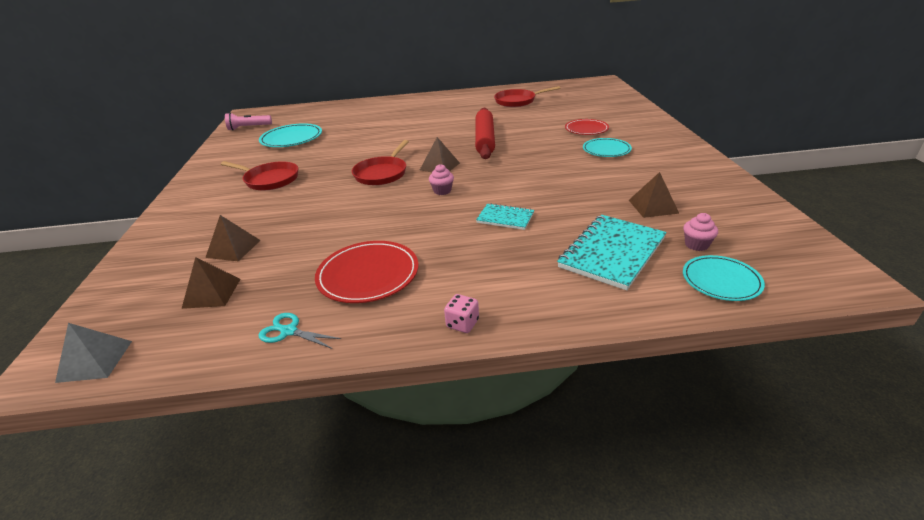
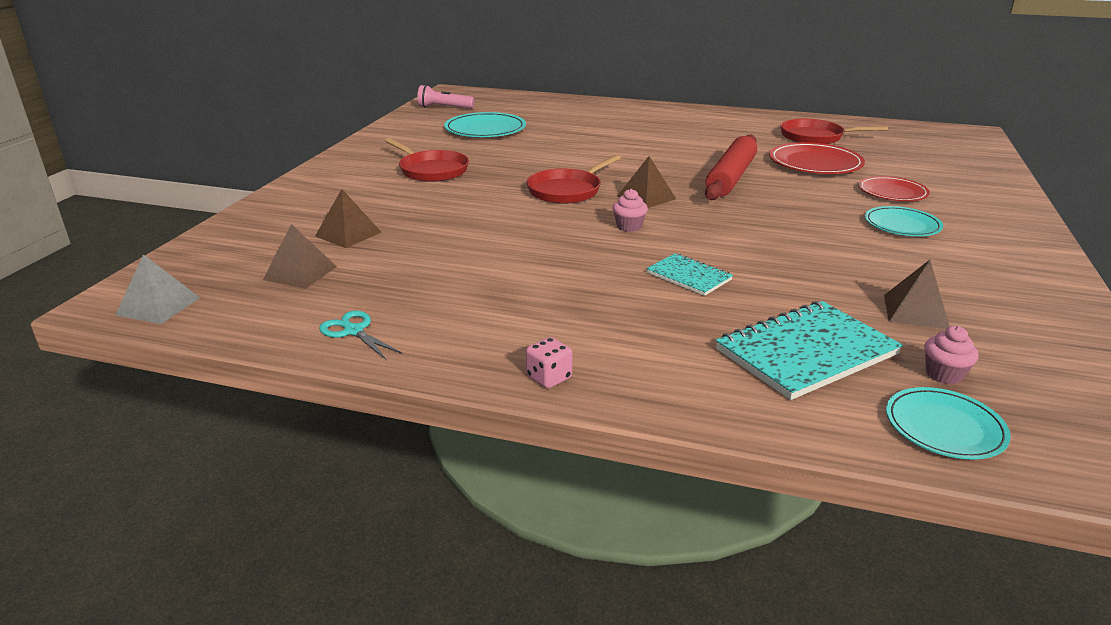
camera: 20 degrees right, 5 degrees down
(368, 275) = (475, 297): red plate -> red plate (815, 163)

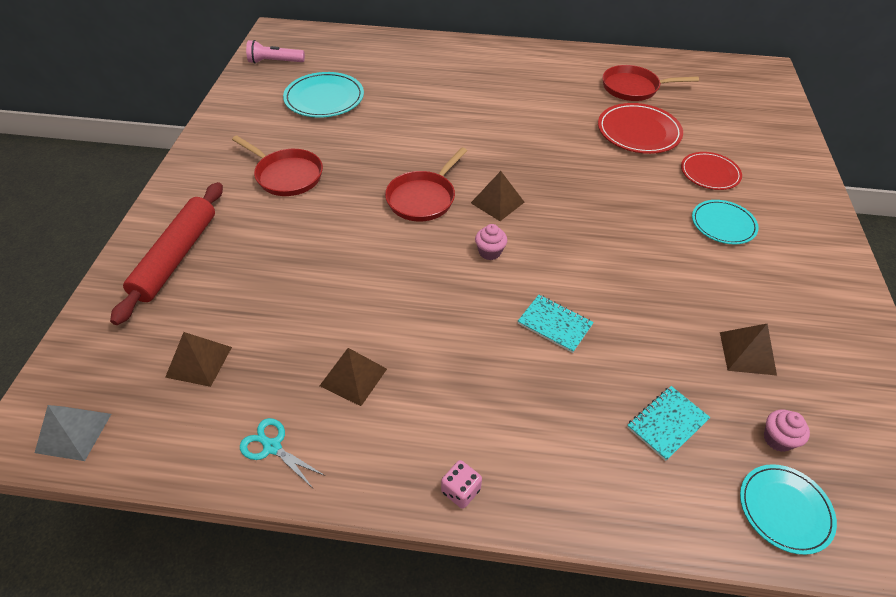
camera: 10 degrees left, 20 degrees up
(348, 234) = (230, 292): brown pyramid -> brown pyramid (353, 377)
(731, 177) = (568, 162): red rolling pin -> red rolling pin (176, 257)
(806, 352) = (667, 423): turquoise notebook -> turquoise notebook, size x0.55

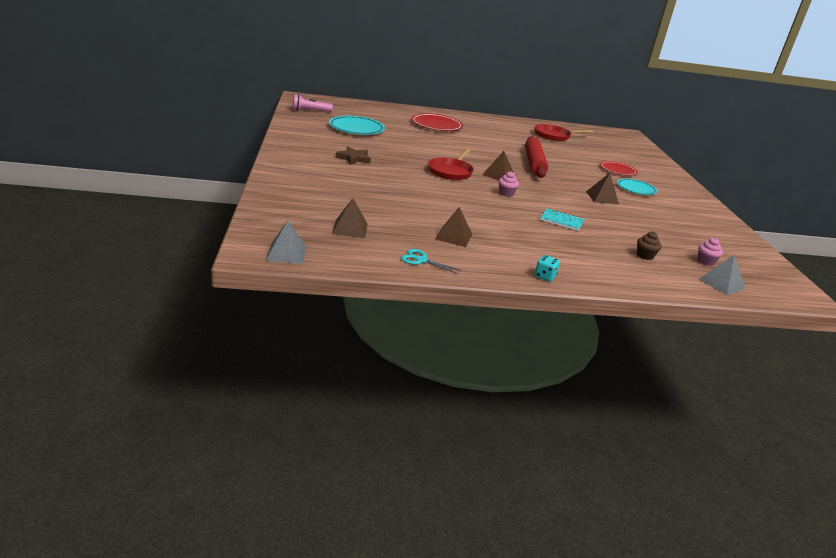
camera: 15 degrees left, 20 degrees down
(176, 257) = (302, 188): red rolling pin -> red rolling pin (534, 163)
(286, 175) = (354, 158): red pan -> brown star
(460, 490) = (545, 276): pink dice -> turquoise dice
(638, 132) = (567, 153): red plate -> red plate (436, 125)
(667, 423) = (645, 256): turquoise notebook -> brown cupcake
(747, 353) = (674, 233): brown pyramid -> brown pyramid (602, 197)
(785, 509) = (721, 283): turquoise plate -> grey pyramid

